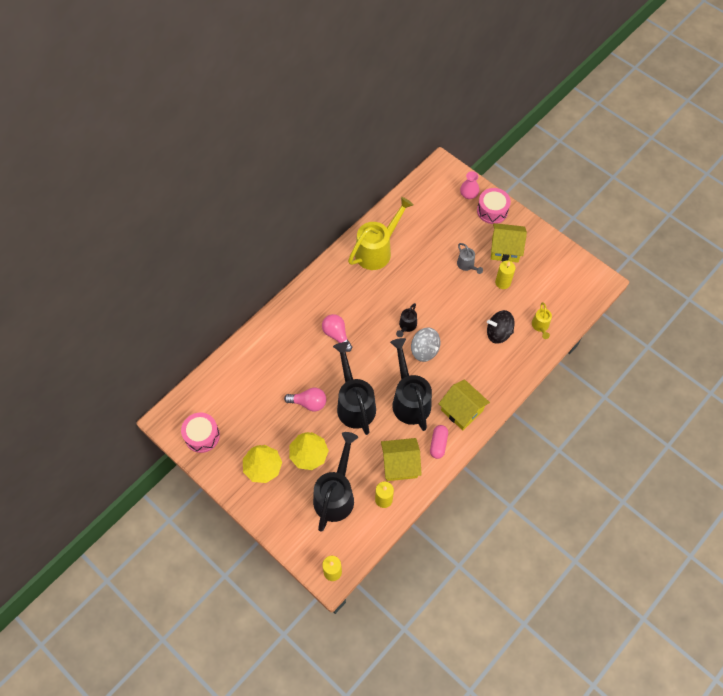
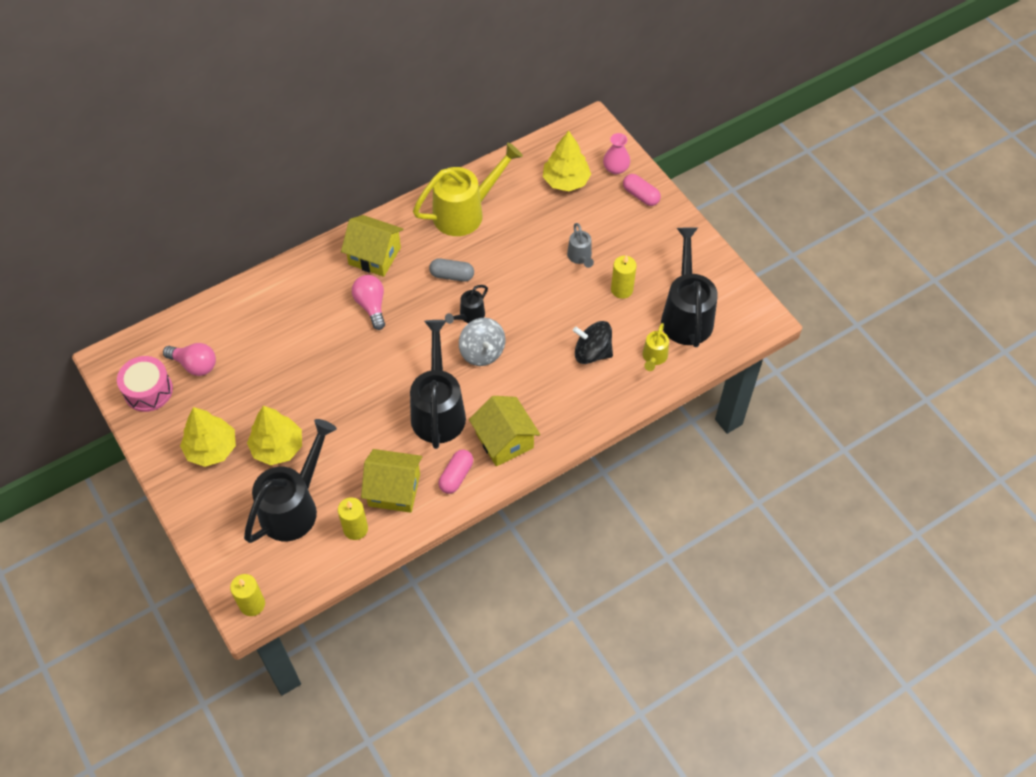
camera: 15 degrees right, 5 degrees down
(309, 403) = (302, 382): pink light bulb -> pink light bulb (195, 365)
(354, 403) = (362, 397): black watering can -> black watering can (686, 315)
(384, 299) = (452, 275): none -> grey capsule
(438, 211) = (566, 181): none -> yellow tree
(492, 211) = (641, 195): pink drum -> pink capsule
(505, 249) = (640, 248): yellow house -> yellow house (374, 256)

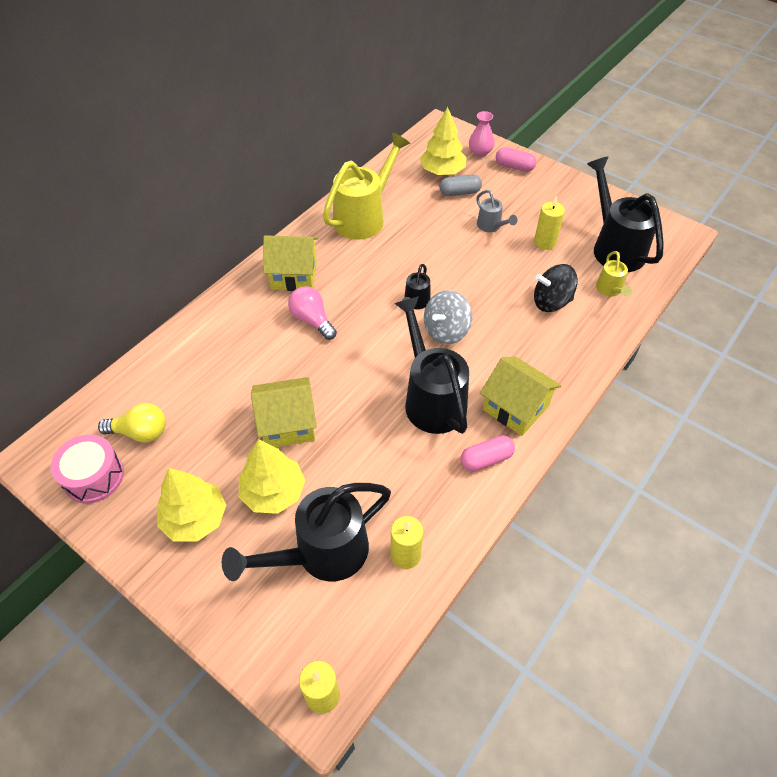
camera: 20 degrees left, 5 degrees down
(195, 365) = (141, 432): pink light bulb -> yellow light bulb
(294, 507) = (322, 553): black watering can -> black watering can turned 135 degrees counterclockwise
(394, 490) = (427, 496): yellow house -> yellow house (288, 424)
(452, 275) = (379, 272): grey capsule -> grey capsule (459, 192)
(456, 476) = (486, 459): pink capsule -> pink capsule turned 60 degrees clockwise
(482, 352) = (446, 331): grey spinning top -> grey spinning top turned 90 degrees clockwise

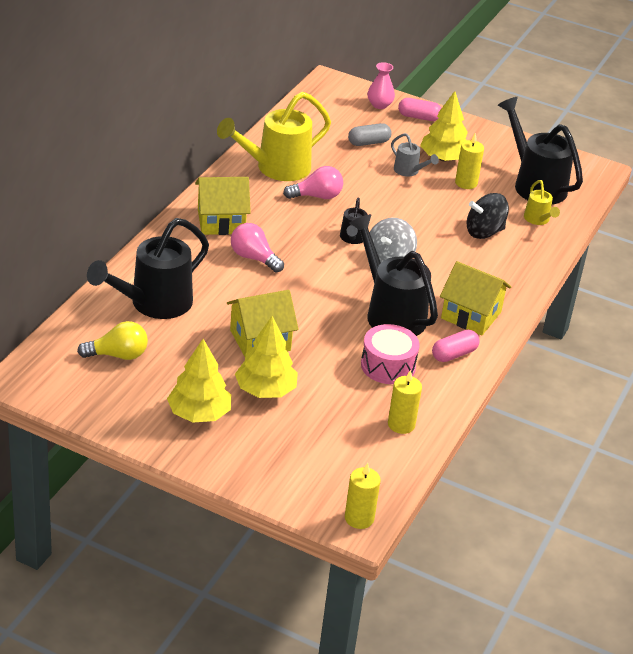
camera: 15 degrees left, 15 degrees down
(94, 476) = (87, 390): pink drum -> pink drum (388, 365)
(322, 553) = (326, 429): black watering can -> black watering can (154, 304)
(364, 217) = (276, 168): yellow watering can -> yellow watering can turned 150 degrees counterclockwise
(394, 251) = (317, 196): none -> pink light bulb
(442, 171) = (345, 124): yellow tree -> yellow tree (443, 158)

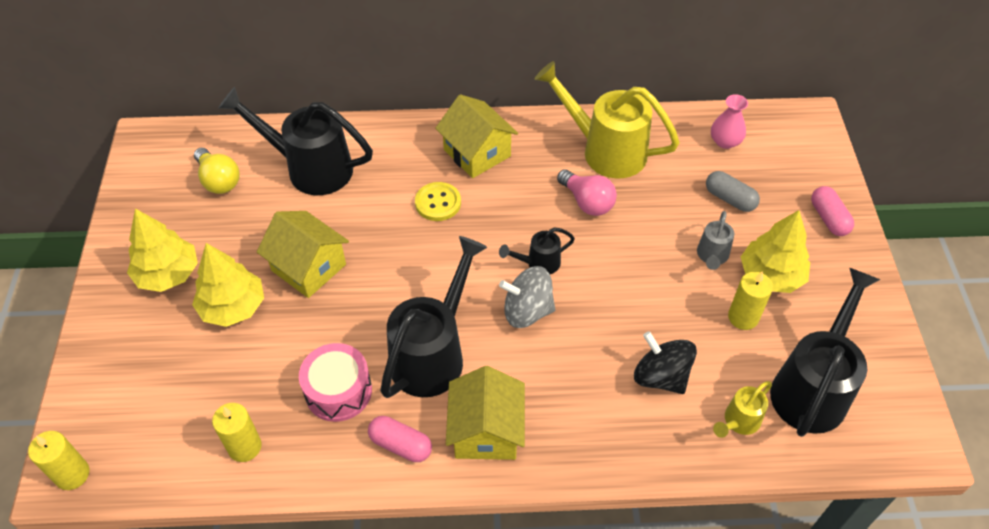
camera: 65 degrees right, 15 degrees up
(254, 258) = (438, 203): pink light bulb -> yellow button
(379, 105) = (813, 176): pink vase -> pink vase (725, 141)

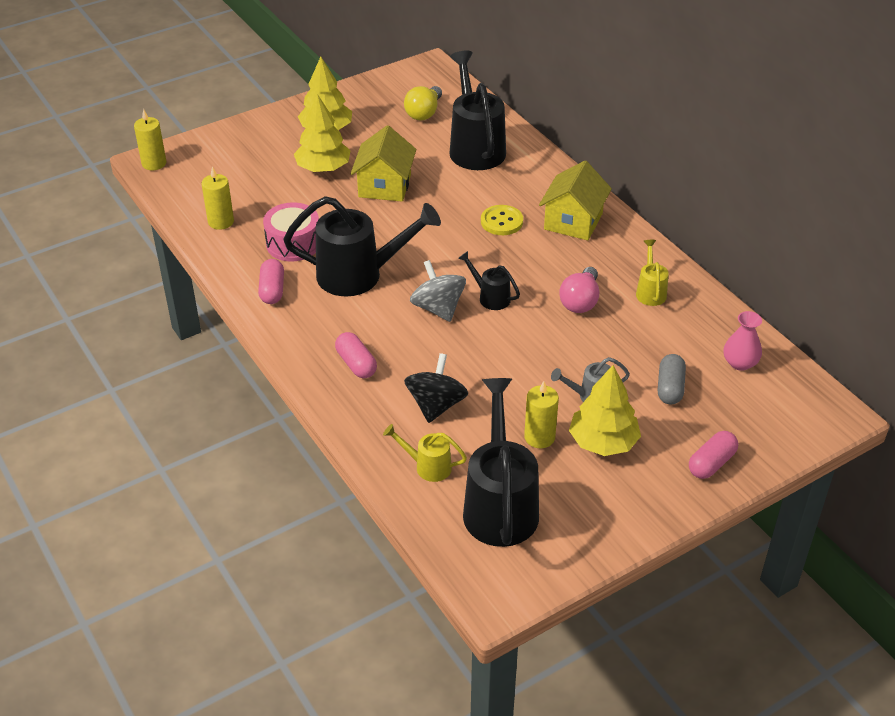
camera: 60 degrees right, 10 degrees down
(486, 431) = (313, 327): yellow house -> none
(565, 417) = (356, 364): none -> pink capsule
(605, 150) = (650, 291): yellow watering can -> yellow watering can, size x0.48
(812, 387) = (500, 505): black watering can -> black watering can turned 90 degrees counterclockwise

